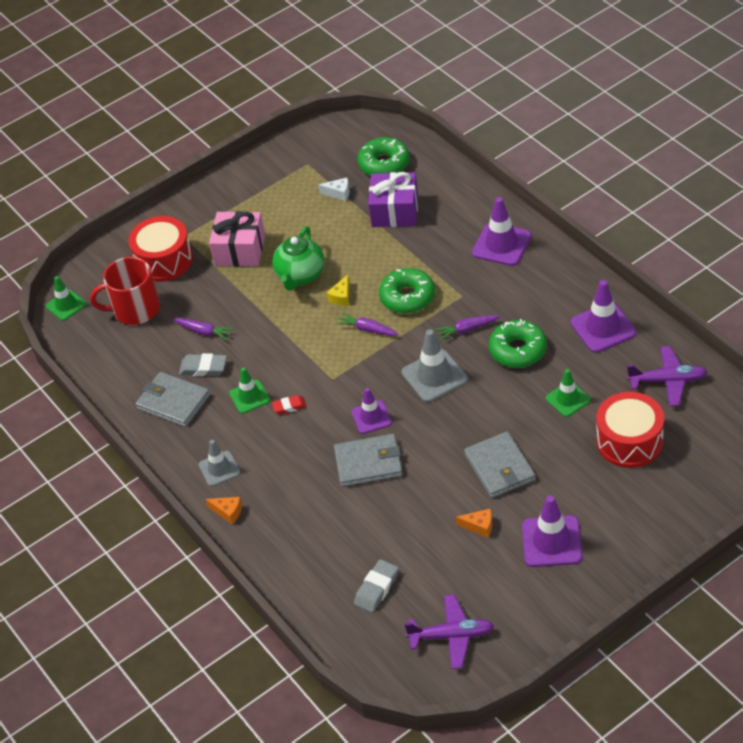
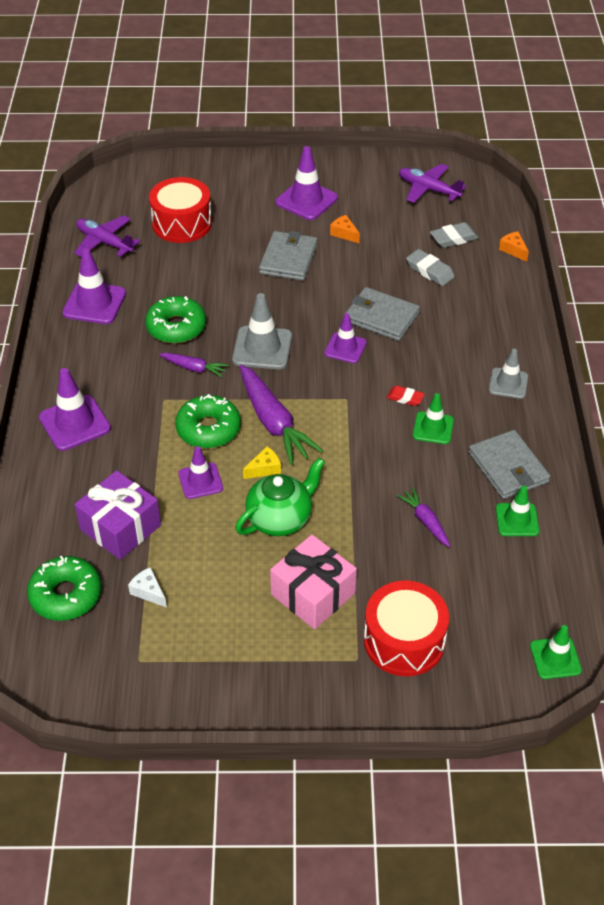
camera: 150 degrees left, 0 degrees up
(135, 309) = (479, 597): red mug -> none
(203, 368) = (454, 483): grey eraser -> grey eraser (430, 271)
(228, 512) = (526, 346): orange cheese -> orange cheese (513, 250)
(367, 329) = (273, 422): purple carrot -> purple carrot, size x1.91
(375, 264) = (200, 481): none -> purple traffic cone
(568, 399) = (186, 272): green traffic cone -> green traffic cone (517, 520)

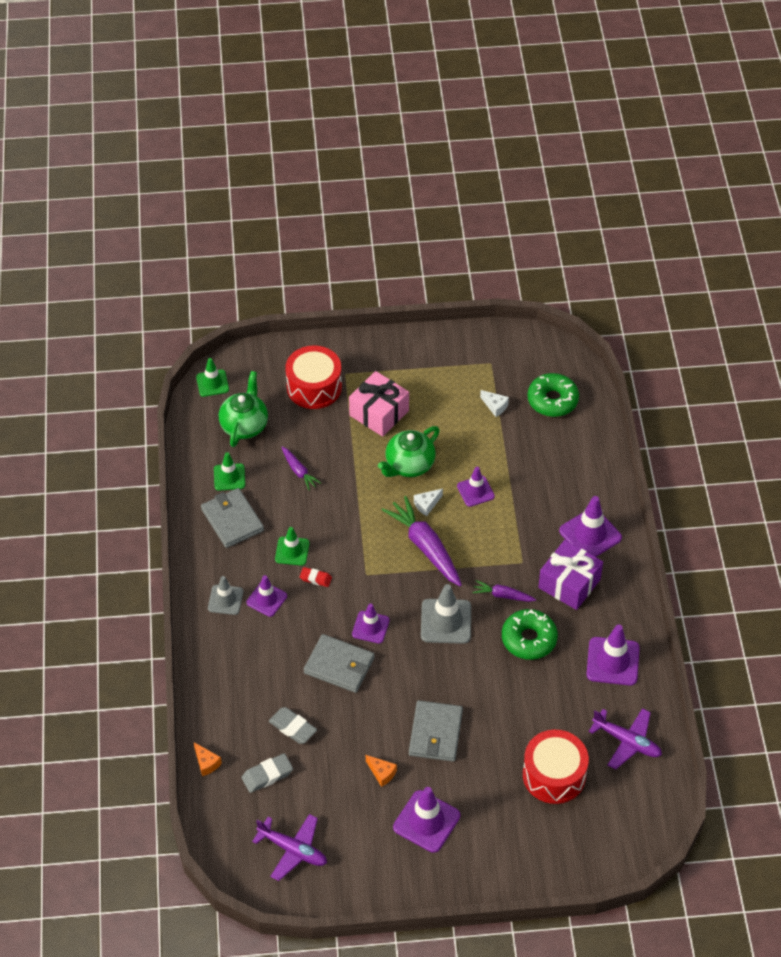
camera: 175 degrees right, 5 degrees up
(120, 527) = (527, 450): purple gift -> purple gift (569, 583)
(208, 429) = (478, 537): green donut -> none
(264, 469) = (427, 505): yellow cheese -> white cheese
(461, 381) = (266, 599): none -> purple traffic cone
(502, 589) = (244, 425): none -> green teapot

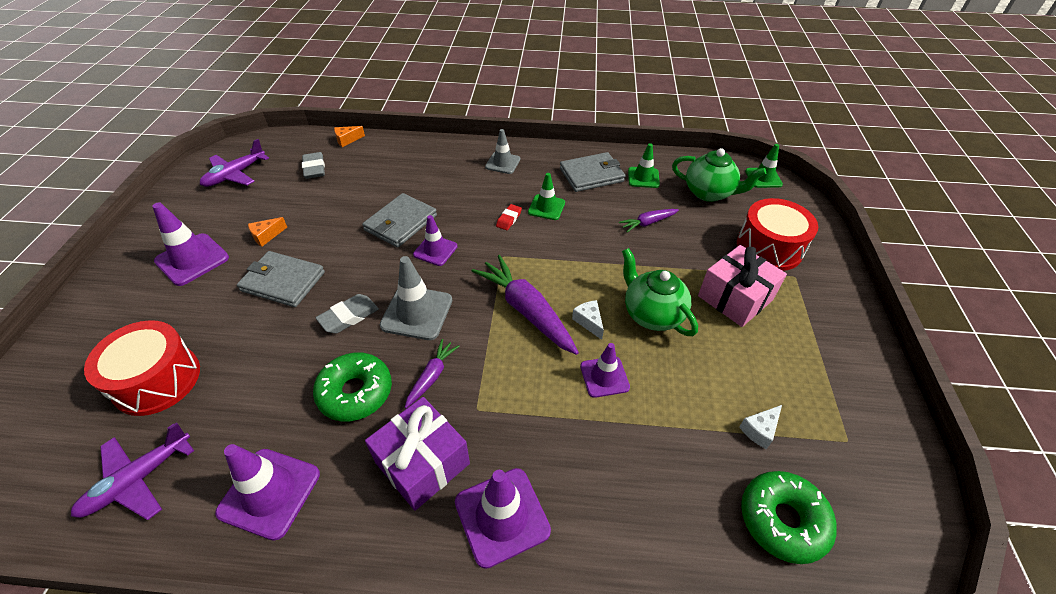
camera: 100 degrees right, 5 degrees down
(266, 599) = (495, 186): purple traffic cone -> none
(293, 727) = (351, 187): grey eraser -> grey eraser (349, 316)
(425, 547) = (526, 311): purple carrot -> purple carrot turned 105 degrees counterclockwise

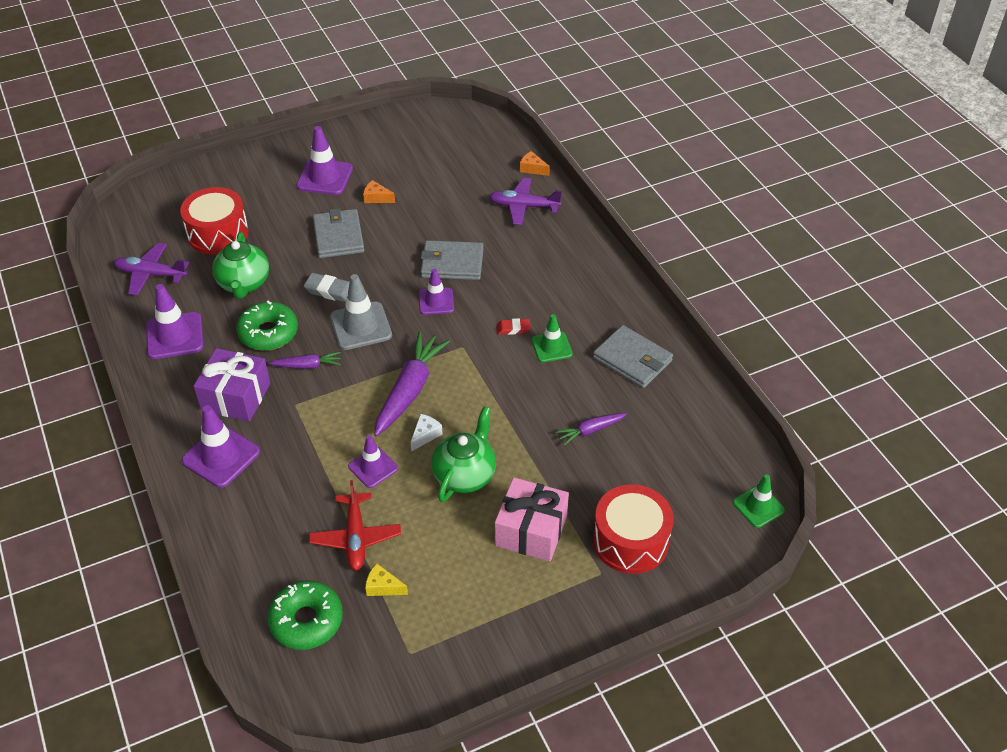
camera: 60 degrees right, 0 degrees up
(235, 175) = (429, 136): purple plane -> purple plane (523, 206)
(314, 168) = (476, 174): grey eraser -> none
(503, 163) = (592, 287): grey traffic cone -> none
(643, 178) = (664, 402): green traffic cone -> none
(648, 223) = (590, 430): purple carrot -> purple carrot turned 60 degrees counterclockwise
(687, 428) = (355, 537): none -> red plane
(709, 193) = (685, 465): green teapot -> green teapot (244, 284)
(759, 430) = (383, 587): white cheese -> yellow cheese

